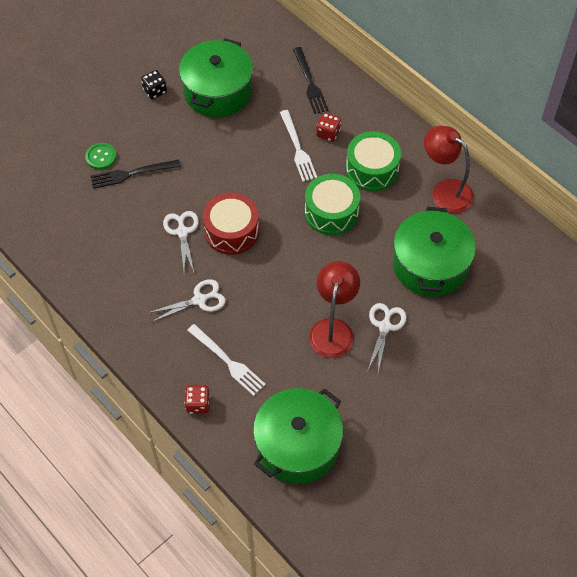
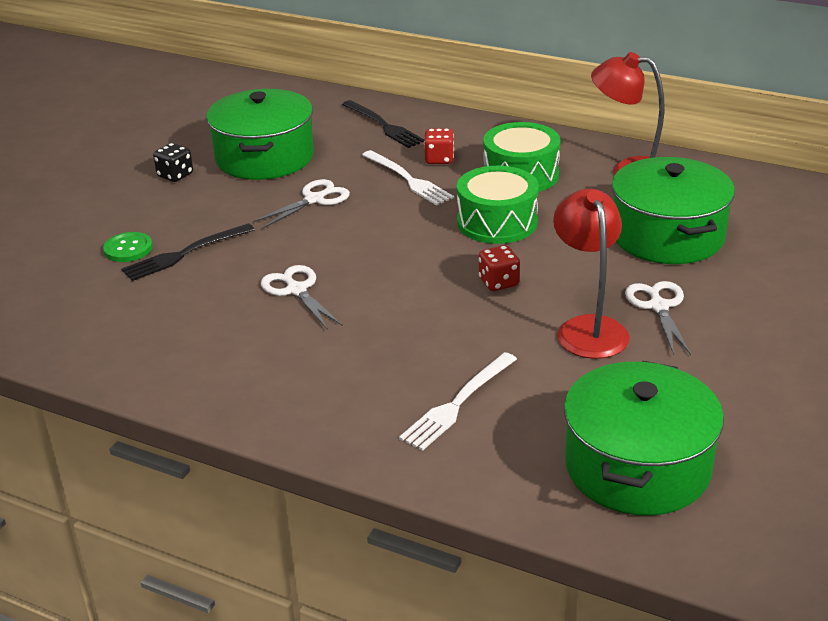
camera: 20 degrees left, 25 degrees down
(198, 404) = (444, 465): red dice -> red dice (498, 282)
(199, 300) = (367, 350): white scissors -> white scissors (314, 200)
(228, 361) = (457, 403): white fork -> white fork turned 105 degrees clockwise
(231, 231) = (369, 272): red drum -> none

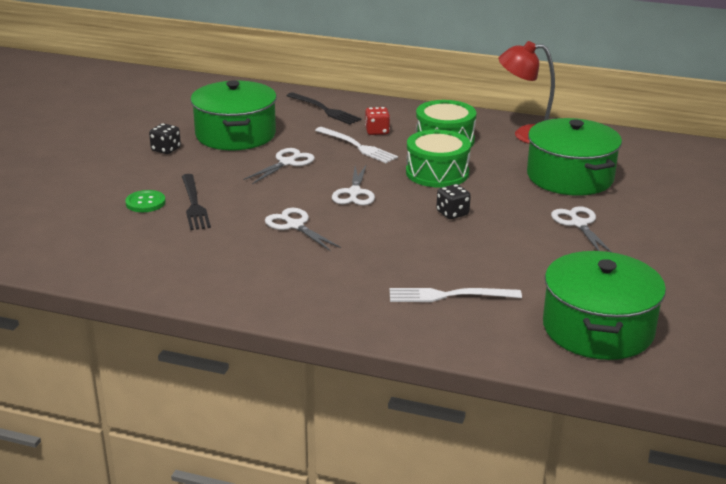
camera: 10 degrees left, 5 degrees down
(184, 254) = (194, 204): black fork -> black fork turned 60 degrees counterclockwise
(384, 246) = (354, 193): none -> white scissors
(457, 403) = (449, 295): white fork -> white fork turned 60 degrees clockwise
(498, 282) = (452, 213): red dice -> black dice
(588, 328) = (531, 240): red lamp -> none

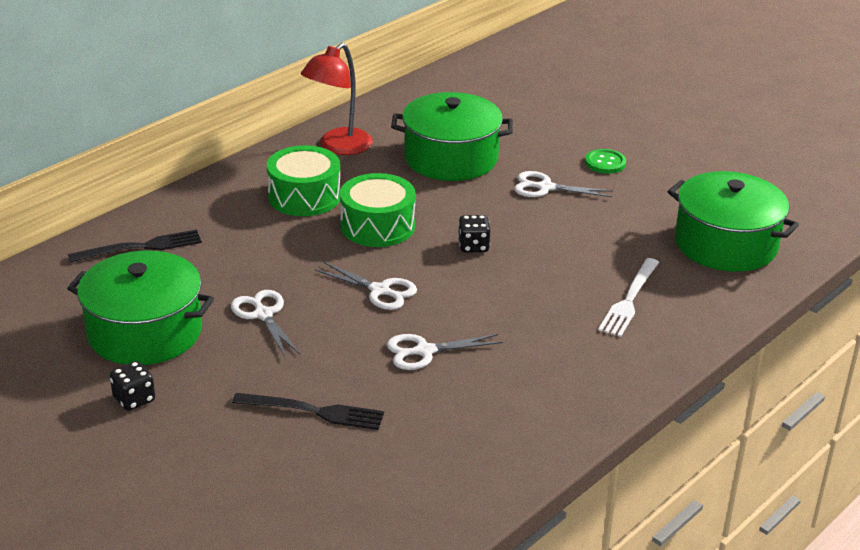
camera: 65 degrees left, 5 degrees up
(145, 203) = (277, 450): green button -> green button (605, 163)
(357, 146) = (266, 255): white fork -> none
(377, 131) = (240, 230): red dice -> none

